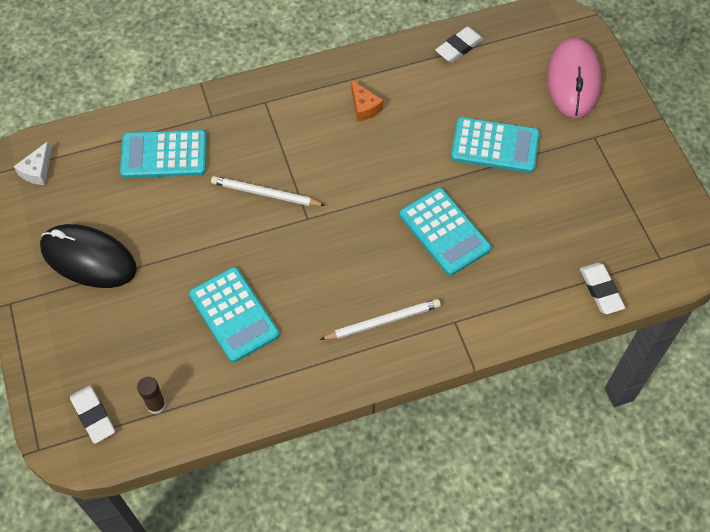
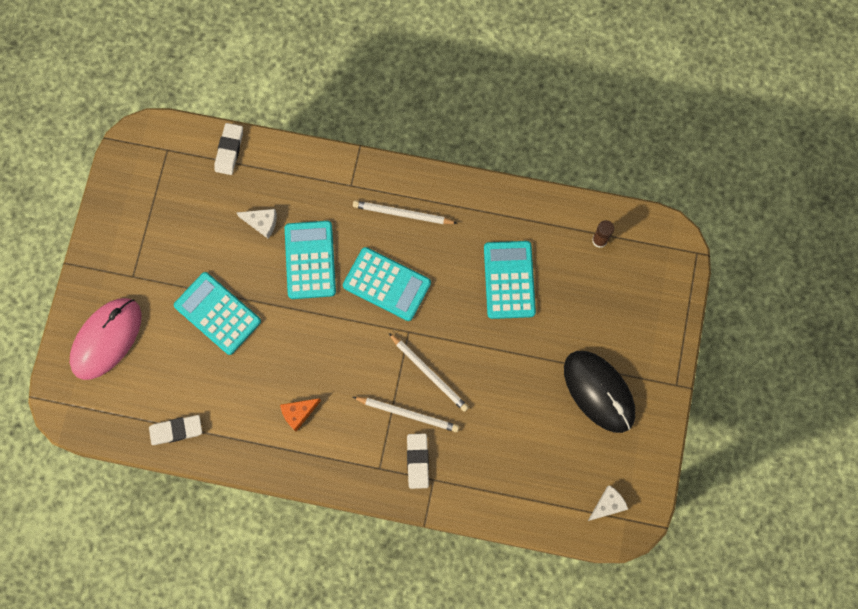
camera: 150 degrees left, 15 degrees up
(93, 416) = (648, 256): white eraser -> white eraser (417, 461)
(164, 155) = (493, 460): turquoise calculator -> turquoise calculator (387, 284)
(265, 153) = (408, 414): none -> white pencil
(364, 107) = (298, 413): orange cheese -> orange cheese turned 120 degrees counterclockwise
(515, 240) = (262, 223): none -> white cheese

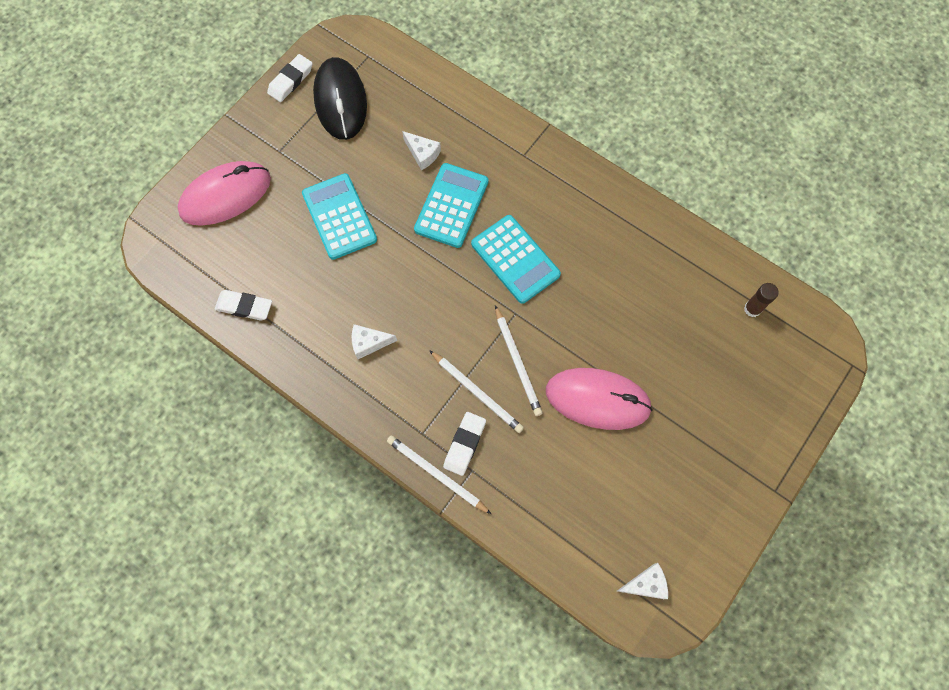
camera: 25 degrees right, 5 degrees down
(229, 150) = (424, 79): white eraser -> white eraser (291, 80)
(298, 413) = (369, 343): orange cheese -> white cheese
(402, 214) = (561, 201): white pencil -> white pencil (436, 474)
(507, 374) = (597, 399): none -> pink mouse
(509, 280) = (640, 307): turquoise calculator -> none
(599, 391) = (687, 460): black mouse -> black mouse (340, 101)

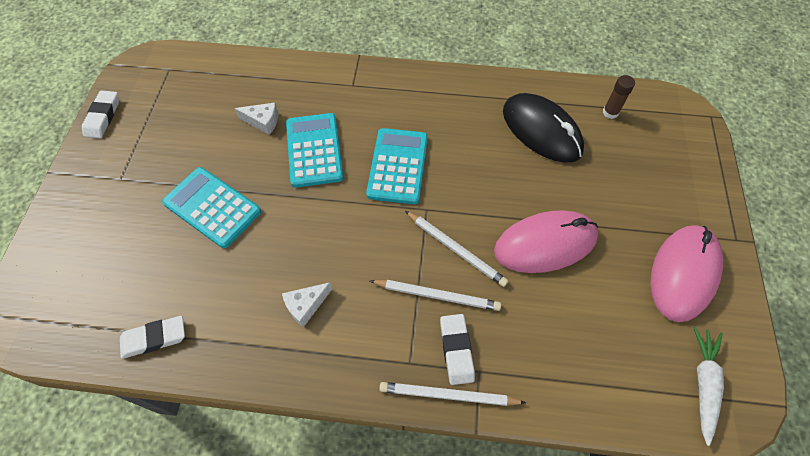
camera: 30 degrees left, 10 degrees down
(225, 195) = (82, 243): pink mouse -> pink mouse (683, 273)
(340, 101) = (161, 113): black mouse -> black mouse (541, 131)
(515, 259) = (398, 166): turquoise calculator -> turquoise calculator turned 105 degrees counterclockwise
(645, 584) = (703, 383): white cheese -> white carrot

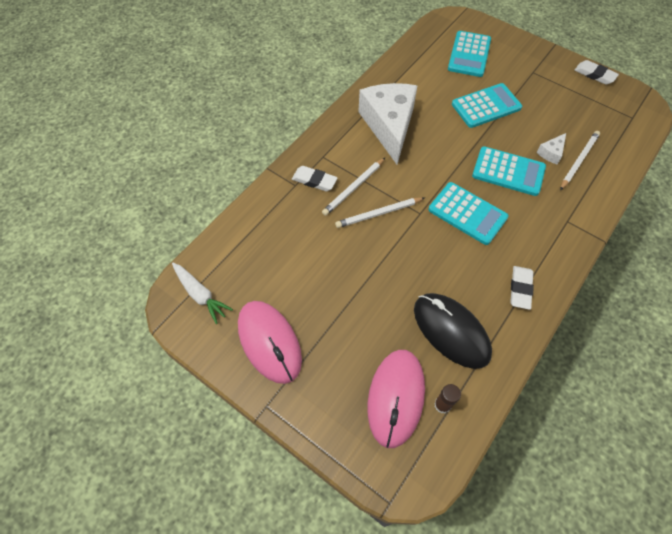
camera: 120 degrees right, 0 degrees up
(107, 265) = (469, 54): none -> turquoise calculator
(154, 338) = (410, 62): white eraser -> white eraser (520, 289)
(306, 306) = (389, 125): white cheese -> white cheese, size x2.50
(448, 395) = (293, 165): white pencil -> white pencil (578, 161)
(541, 131) = (451, 331): black mouse -> black mouse turned 60 degrees clockwise
(545, 244) = (349, 268): pink mouse -> pink mouse (396, 397)

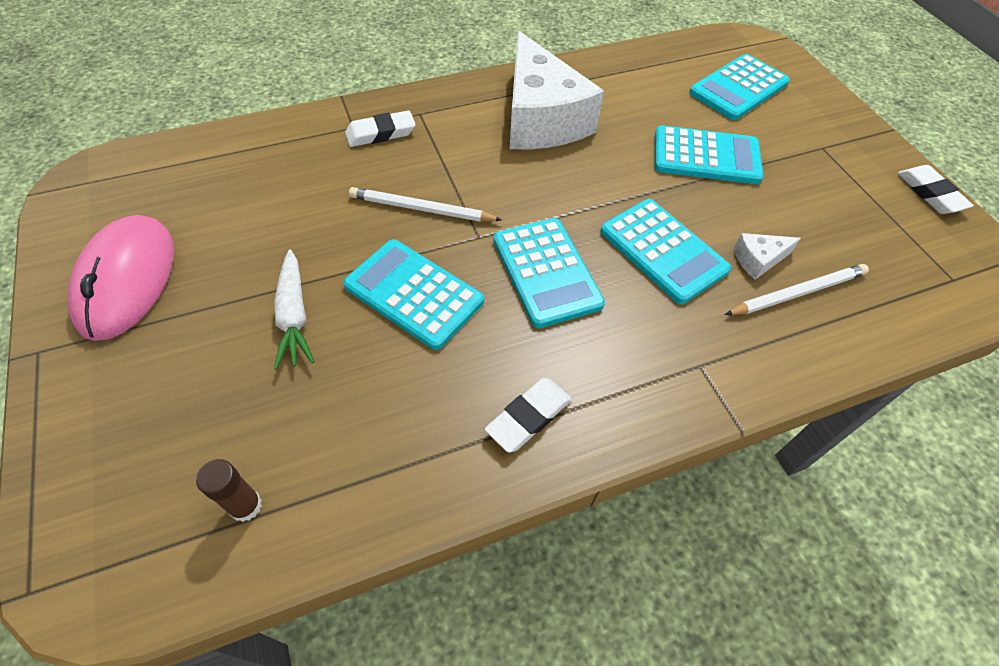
camera: 30 degrees right, 5 degrees down
(200, 295) = (117, 185): white carrot -> white carrot (294, 316)
(314, 180) = (381, 133): white eraser -> white eraser turned 75 degrees counterclockwise
(354, 188) = (421, 164): white pencil -> none
(389, 125) = (541, 118): white cheese -> white cheese turned 135 degrees clockwise
(396, 397) = (196, 451): pink mouse -> none
(418, 261) = (413, 294): none -> turquoise calculator
(451, 331) = (365, 411): black mouse -> none

